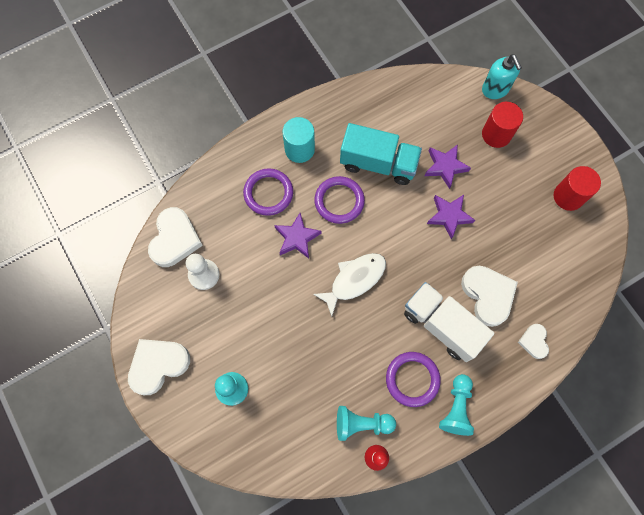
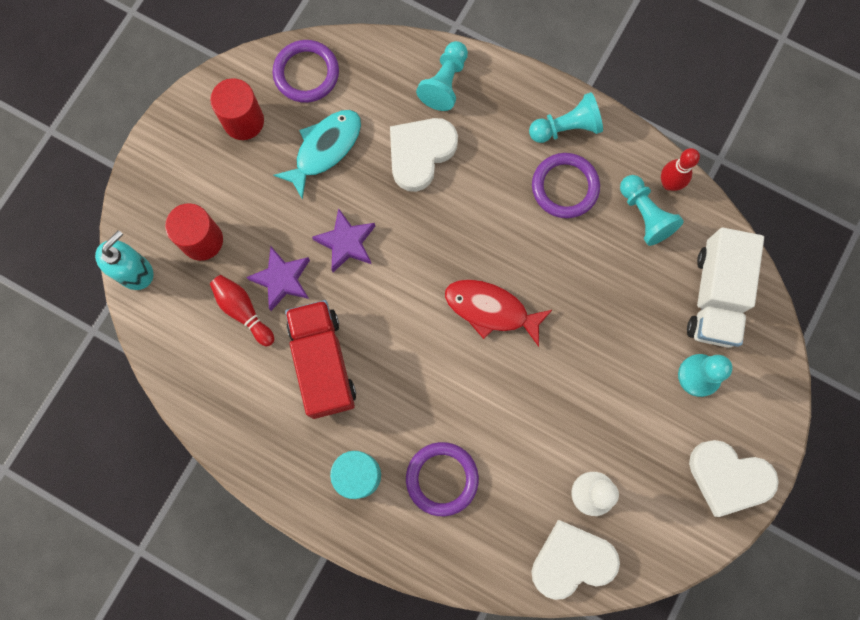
camera: 120 degrees left, 5 degrees up
(297, 238) = (479, 407): purple star -> none
(339, 201) = (401, 383): purple ring -> purple ring (306, 73)
(354, 280) = (491, 309): white fish -> red fish
(378, 163) = (323, 363): turquoise truck -> red truck
(437, 136) = (243, 311): none -> red bowling pin
(442, 325) = (485, 186): white truck -> white truck (715, 296)
(522, 236) = (325, 149): none -> turquoise fish
(534, 341) = (445, 83): white heart -> turquoise pawn

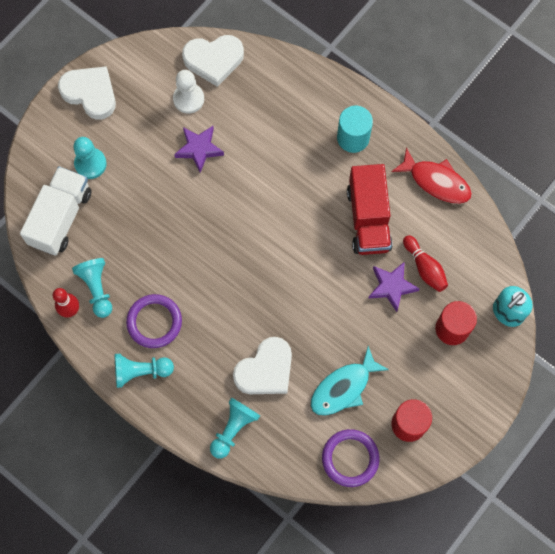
camera: 170 degrees left, 5 degrees down
(346, 243) = (337, 307): purple star -> purple star (199, 149)
(442, 479) = (293, 126): purple ring -> none
(491, 309) = (234, 237): red fish -> red fish (436, 181)

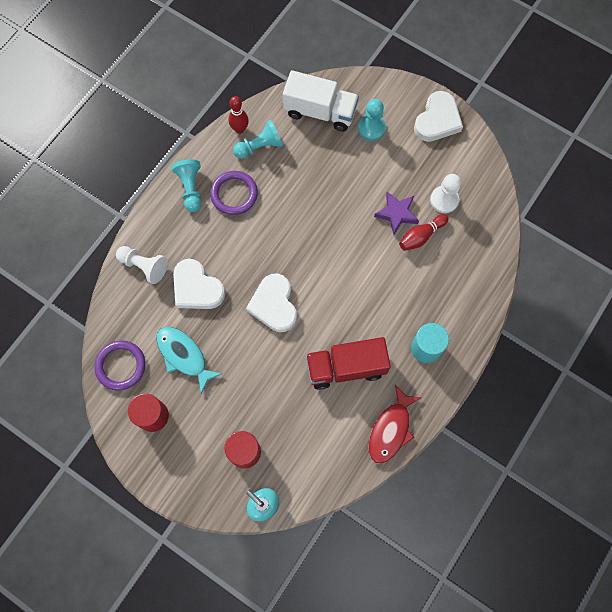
camera: 85 degrees right, 0 degrees up
(214, 60) = (486, 217): white heart -> white heart (274, 305)
(233, 429) = (144, 266): turquoise pawn -> white pawn
(392, 287) = (281, 393): purple star -> none
(425, 268) = (302, 423): red bowling pin -> red bowling pin (421, 236)

